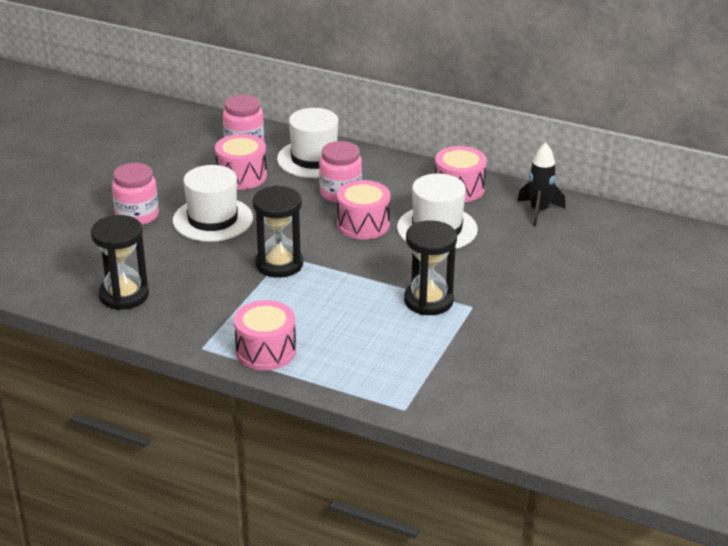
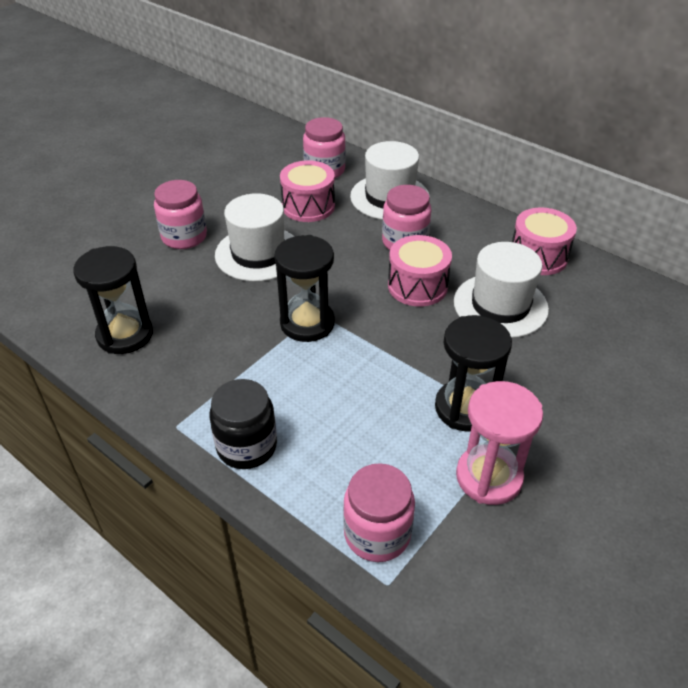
camera: 15 degrees right, 10 degrees up
(266, 351) = (247, 446): pink drum -> black jar
(387, 384) = (377, 533): none -> pink jar
(458, 339) = (489, 477): none -> pink hourglass
(539, 211) = (627, 301): black rocket -> none

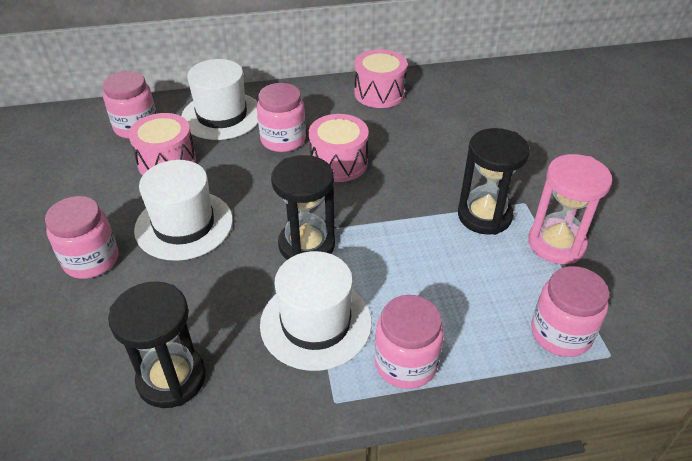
camera: 50 degrees left, 0 degrees up
(247, 446) = (405, 363): black jar -> pink jar
(500, 305) = (405, 138): white hat -> white hat (316, 323)

